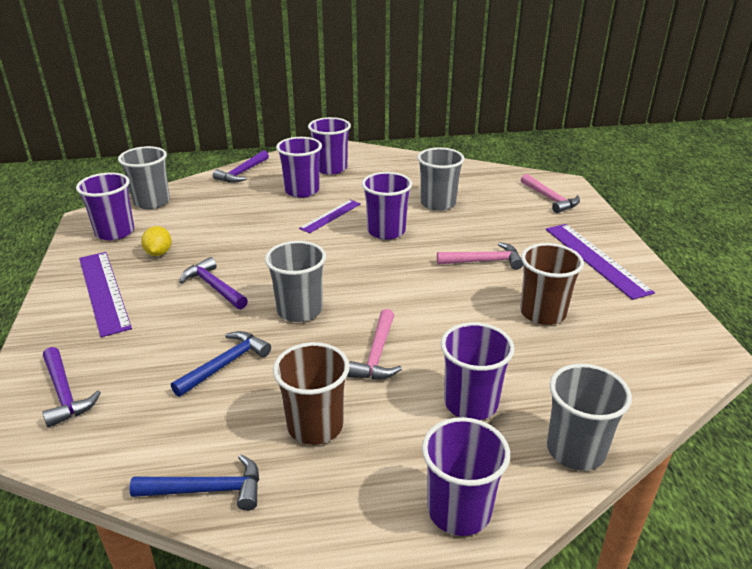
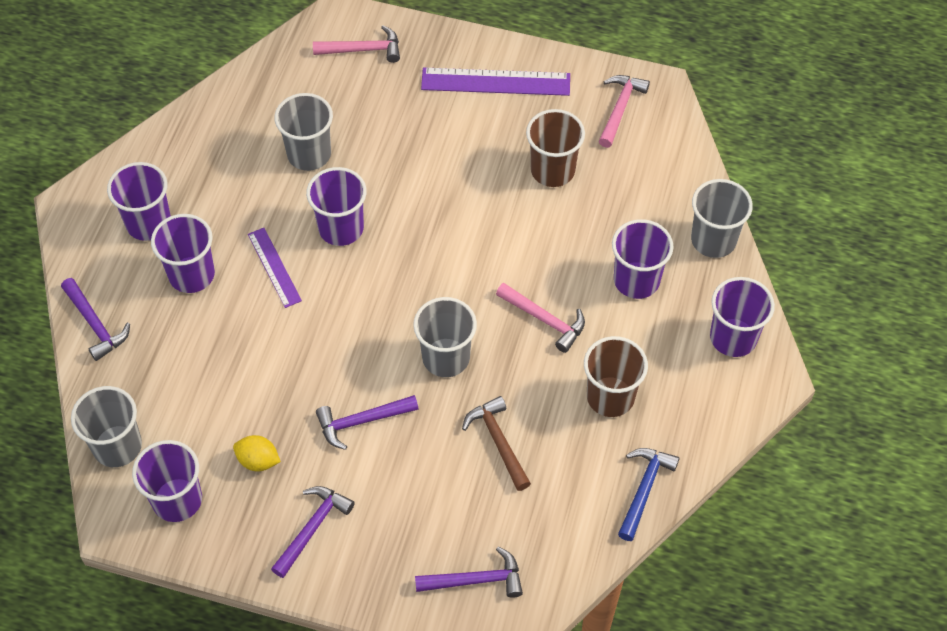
camera: 65 degrees left, 25 degrees up
(104, 291) = (313, 528): purple ruler -> purple hammer
(225, 364) = (498, 441): blue hammer -> brown hammer
(484, 261) = (448, 171): pink hammer -> pink hammer (620, 108)

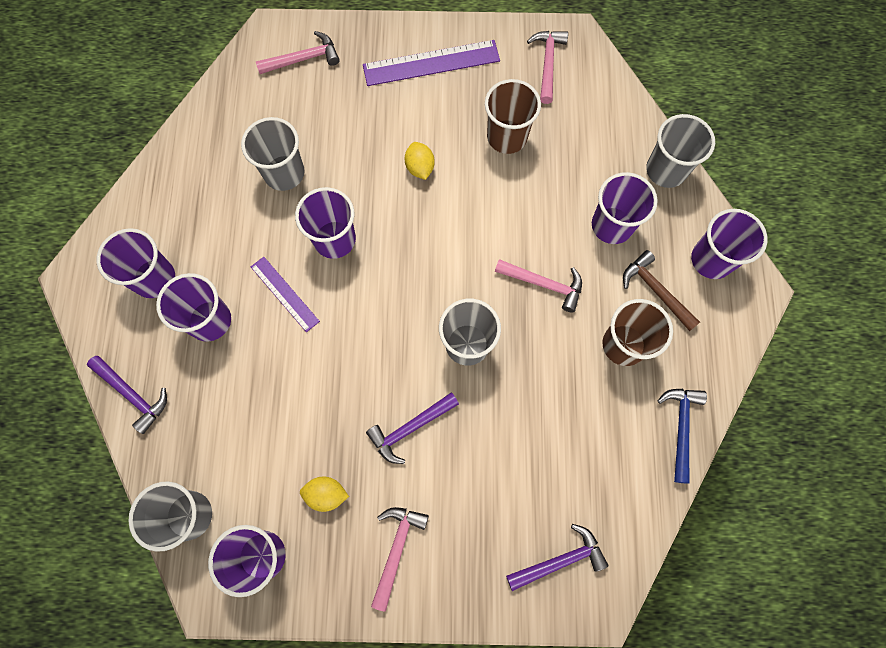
camera: 15 degrees left, 15 degrees up
(313, 528) = (396, 549): purple hammer -> pink hammer
(451, 180) = (420, 167): none -> yellow lemon
(498, 441) = (538, 415): brown hammer -> brown hammer (655, 290)

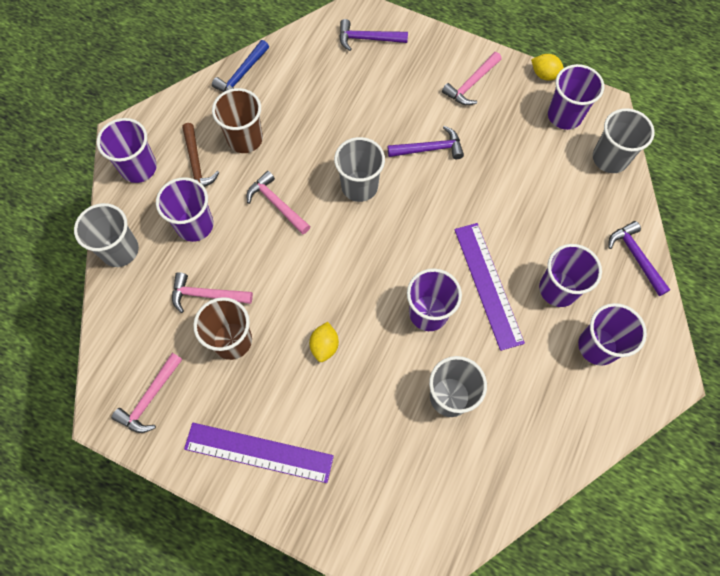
camera: 155 degrees left, 5 degrees down
(284, 294) = (488, 284): purple ruler -> purple ruler, size x1.64
(304, 59) = (383, 520): pink hammer -> pink hammer (206, 295)
(326, 494) = (507, 133): yellow lemon -> yellow lemon (544, 75)

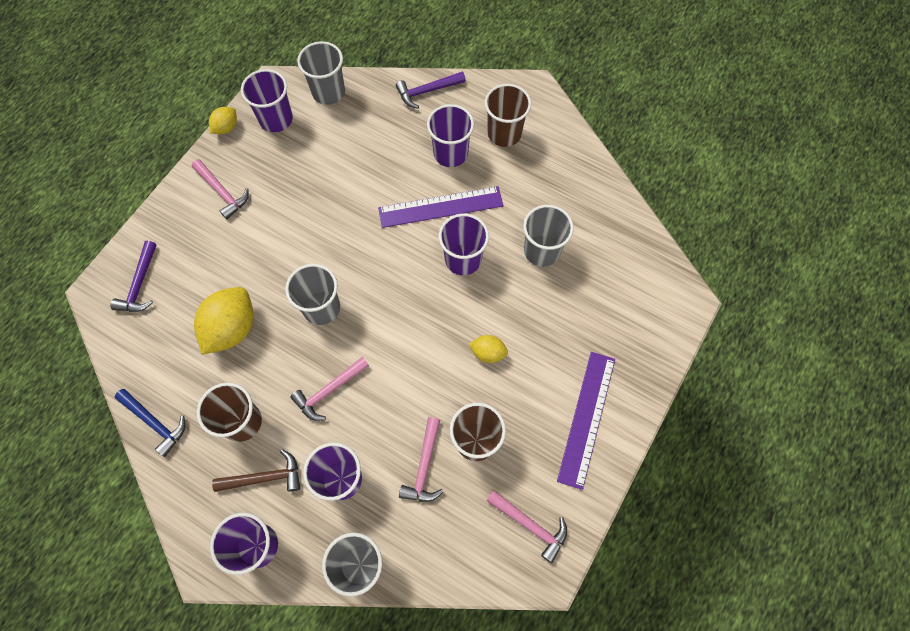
camera: 85 degrees left, 0 degrees up
(332, 116) = (232, 328): none -> yellow lemon
(430, 149) = (290, 238): purple hammer -> none
(597, 346) = (504, 133): purple cup -> brown cup

